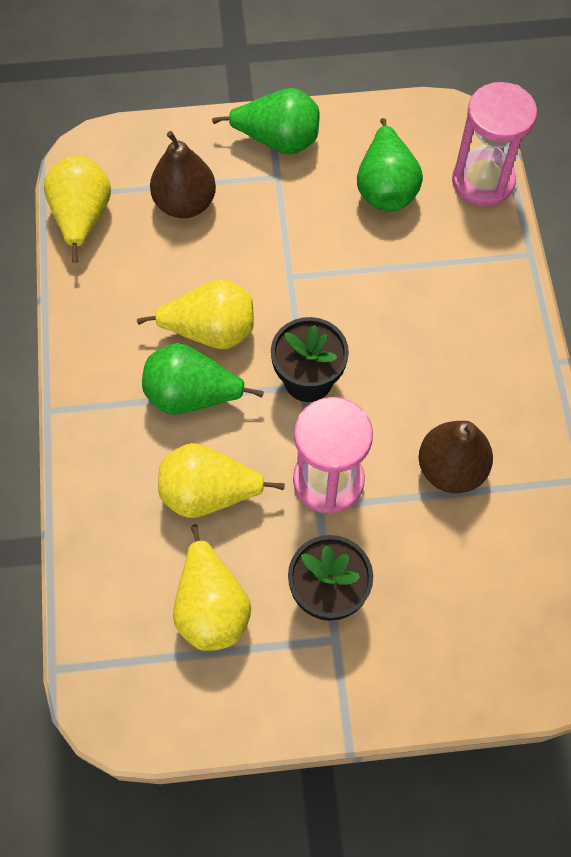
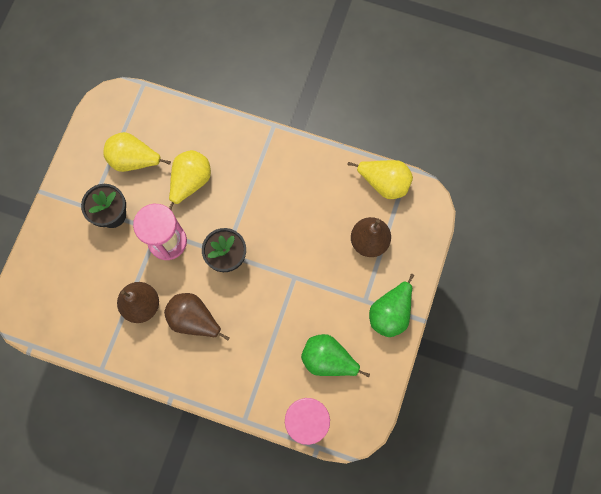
camera: 115 degrees right, 10 degrees up
(192, 396) = (247, 196): green pear -> none
(211, 331) = (280, 221): yellow pear -> none
(429, 382) = (194, 319): none -> brown pear

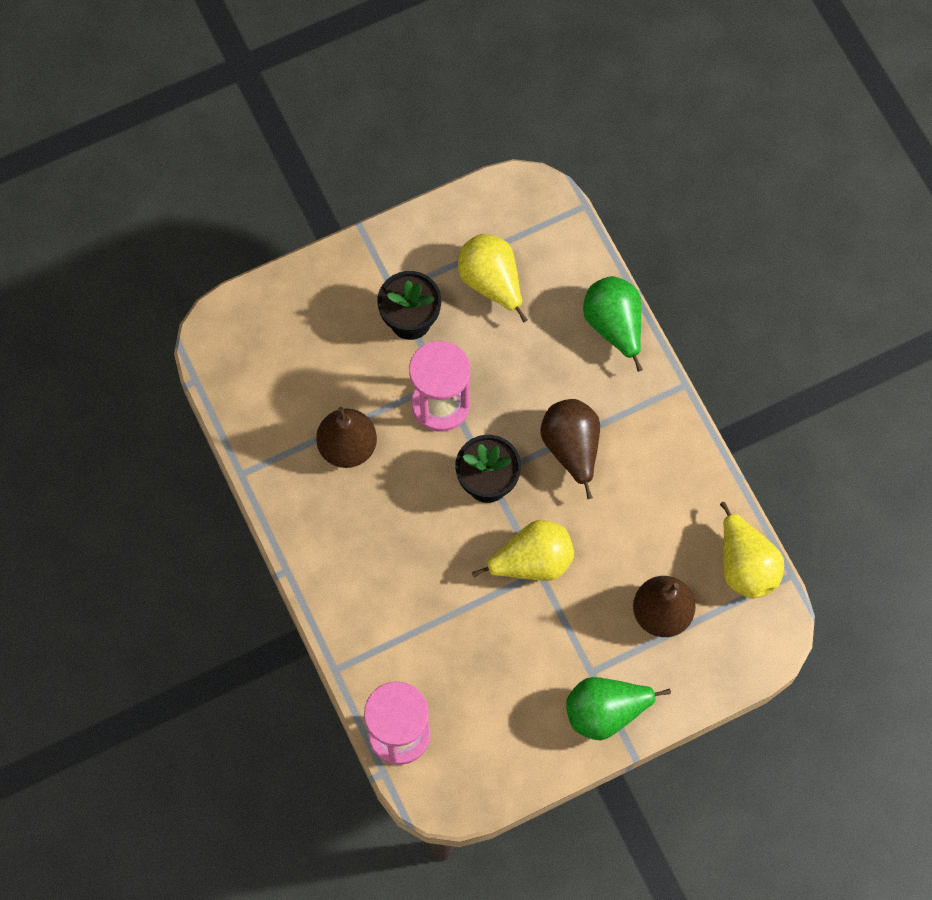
camera: 45 degrees right, 5 degrees down
(190, 182) = (528, 363): yellow pear -> yellow pear (532, 561)
(194, 319) = (387, 514): brown pear -> brown pear (571, 448)
(328, 359) = (486, 694): green pear -> green pear (614, 326)

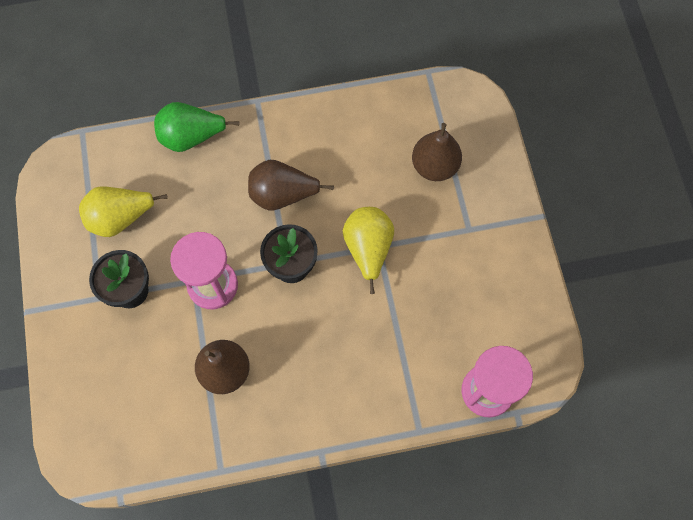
camera: 75 degrees left, 0 degrees up
(605, 712) = (503, 227): green pear -> none
(745, 565) = (412, 99): yellow pear -> none

